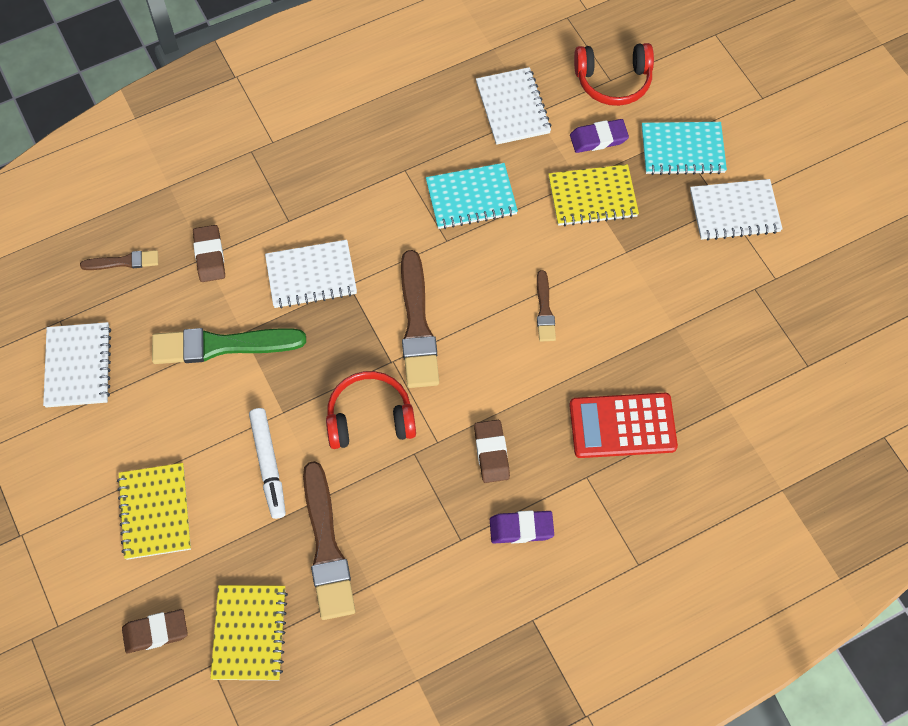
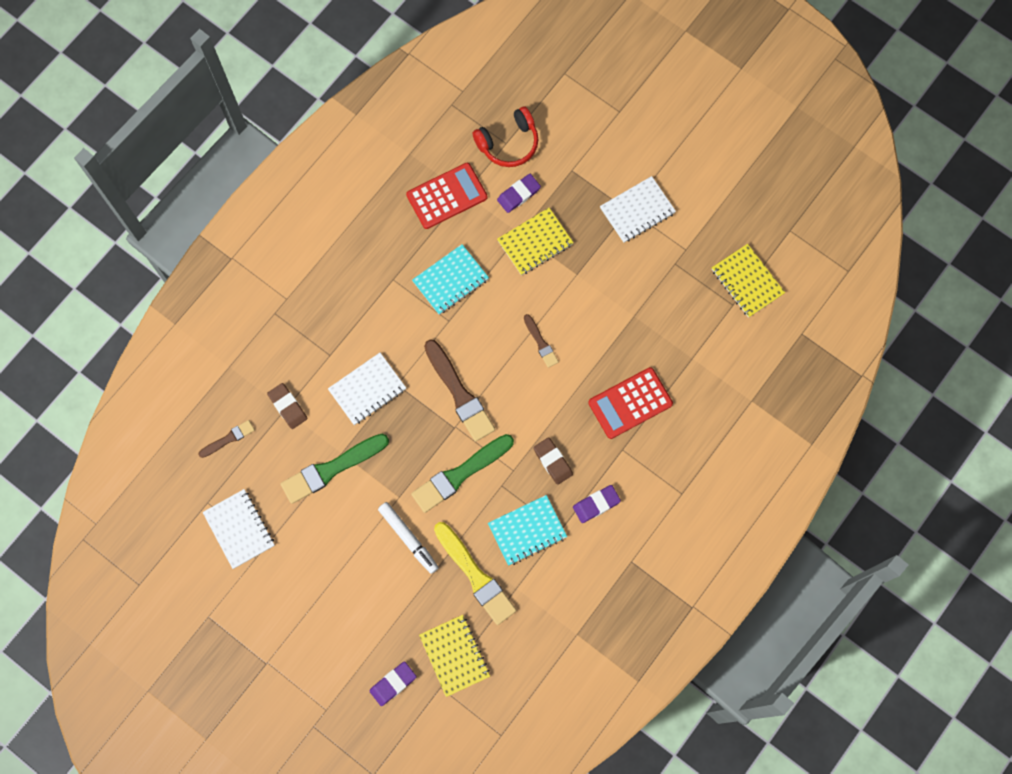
camera: 25 degrees left, 10 degrees up
(155, 512) = (349, 605): yellow notebook -> yellow notebook (747, 282)
(155, 632) = (393, 684): brown eraser -> purple eraser
(326, 547) = (475, 576): brown brush -> yellow brush
(370, 418) = (460, 474): red headphones -> green brush
(513, 108) = (447, 196): white notebook -> red calculator
(682, 150) = (581, 178): turquoise notebook -> turquoise notebook (527, 531)

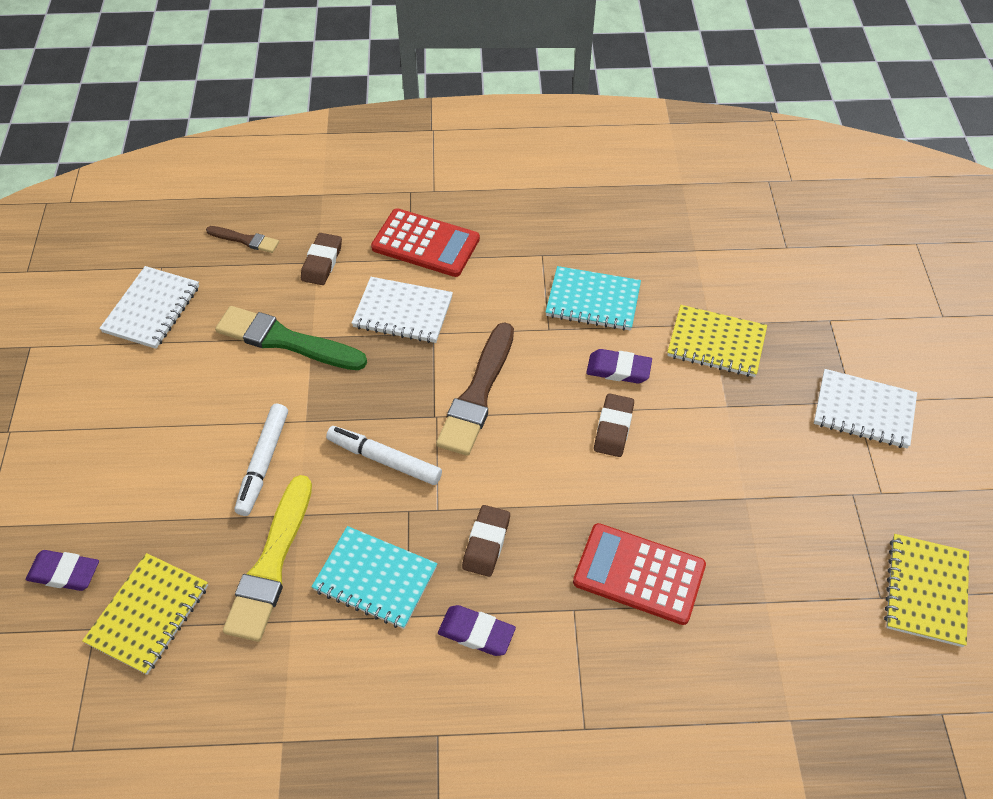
camera: 50 degrees right, 20 degrees down
(447, 196) = (675, 238): red calculator -> red calculator (425, 243)
(460, 474) = (384, 460): green brush -> white marker
(508, 143) = (789, 249): red headphones -> none
(518, 194) = (748, 293): purple eraser -> purple eraser (618, 369)
(540, 343) = (613, 428): brown brush -> brown eraser

